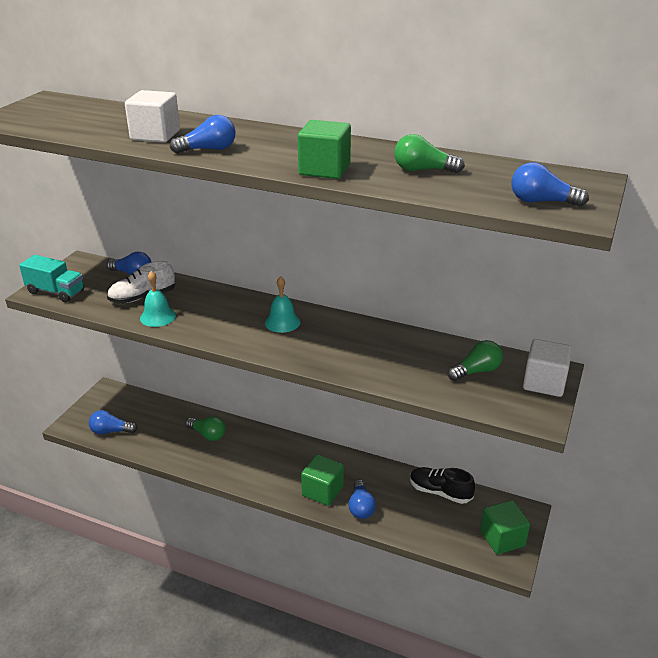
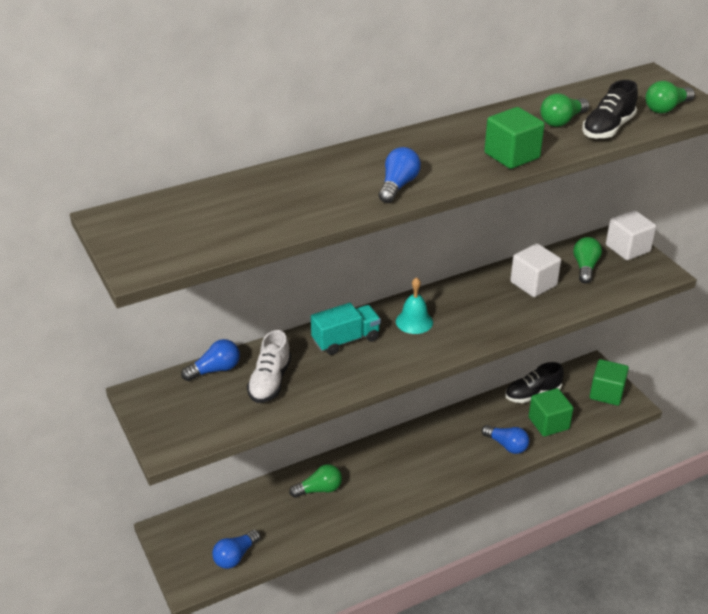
camera: 50 degrees left, 5 degrees up
(56, 292) = (183, 434): turquoise truck -> turquoise truck (346, 340)
(155, 135) = (323, 197): white cube -> white cube (533, 284)
(158, 317) = (318, 386): turquoise bell -> none
(322, 491) = (467, 456): green cube -> green cube (548, 423)
(446, 189) = (607, 128): none -> black shoe
(541, 202) = (666, 108): blue light bulb -> green light bulb

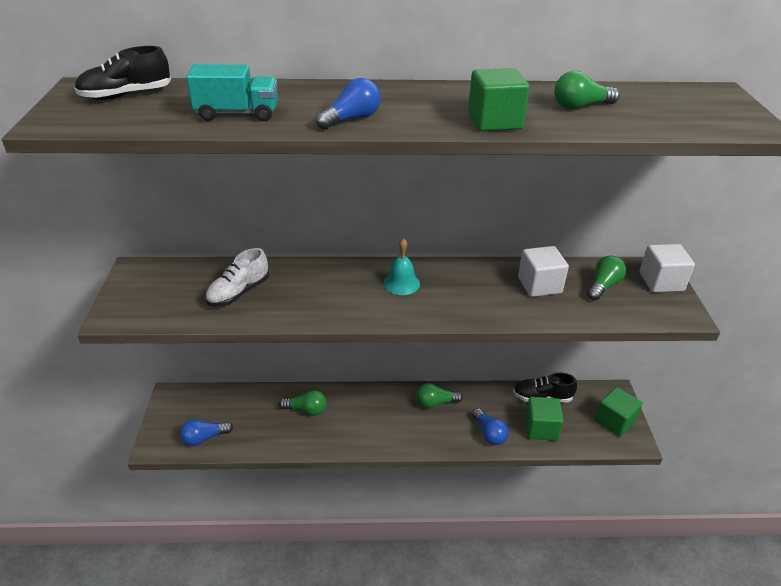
camera: 25 degrees right, 0 degrees up
(215, 370) = (206, 269): blue light bulb -> none
(346, 340) = (330, 280): turquoise truck -> turquoise truck (237, 114)
(607, 128) = (626, 122): black shoe -> black shoe (126, 95)
(666, 108) = (714, 120): green light bulb -> green light bulb (435, 403)

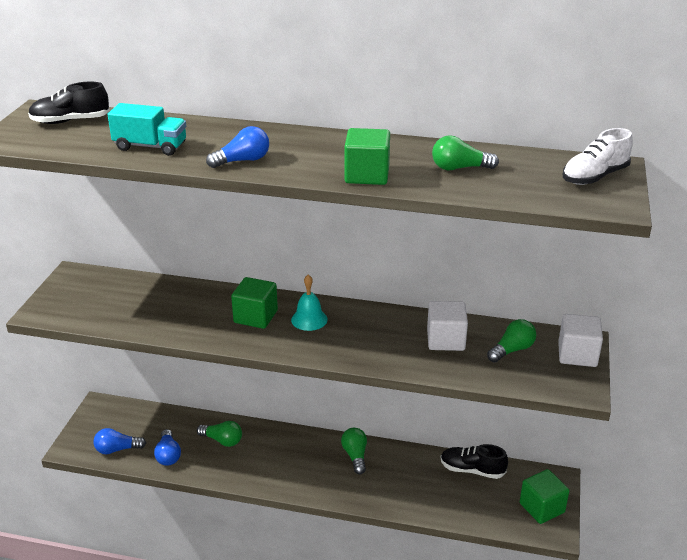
camera: 15 degrees right, 5 degrees down
(238, 292) = (155, 307): white shoe -> white shoe (594, 177)
(435, 403) = (355, 456): green light bulb -> green light bulb turned 75 degrees clockwise
(489, 433) = (399, 495): blue light bulb -> blue light bulb (168, 455)
(541, 428) = (456, 500): green cube -> green cube (255, 317)

